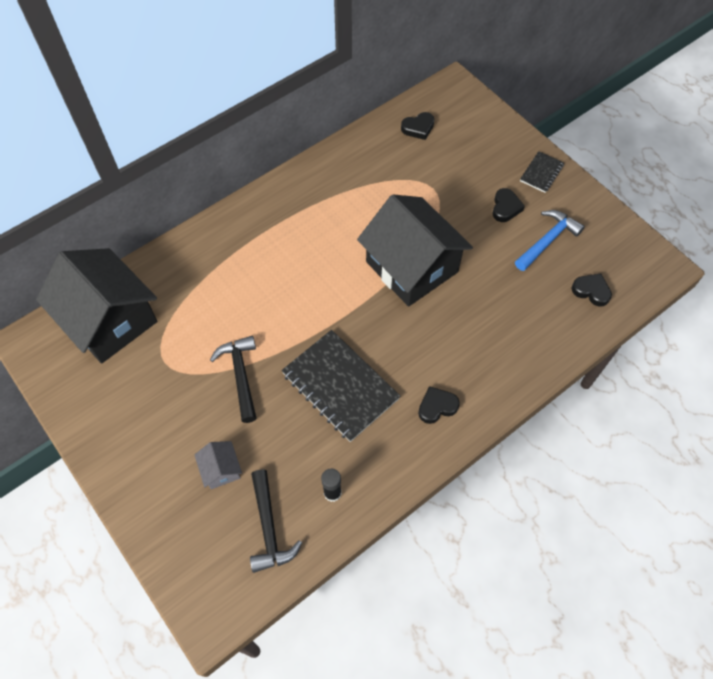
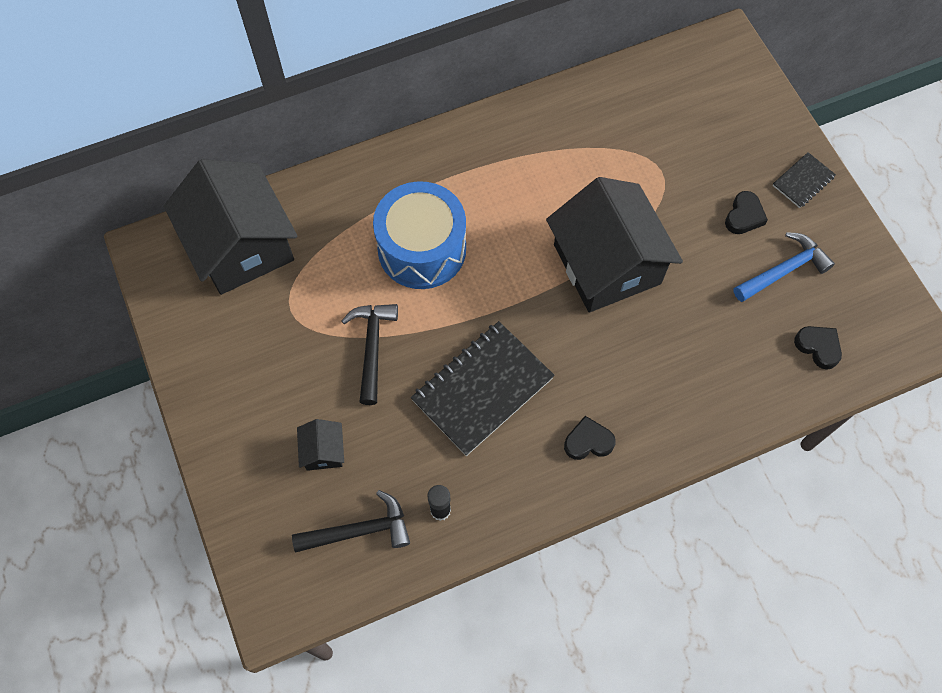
camera: 15 degrees right, 5 degrees up
(221, 469) = (323, 451): grey house -> black house
(261, 289) = (422, 249): none -> blue drum
(269, 528) = (359, 530): black hammer -> black hammer turned 105 degrees counterclockwise
(340, 386) = (482, 389): black notebook -> black notebook turned 75 degrees clockwise
(418, 128) = (665, 88): black heart -> none

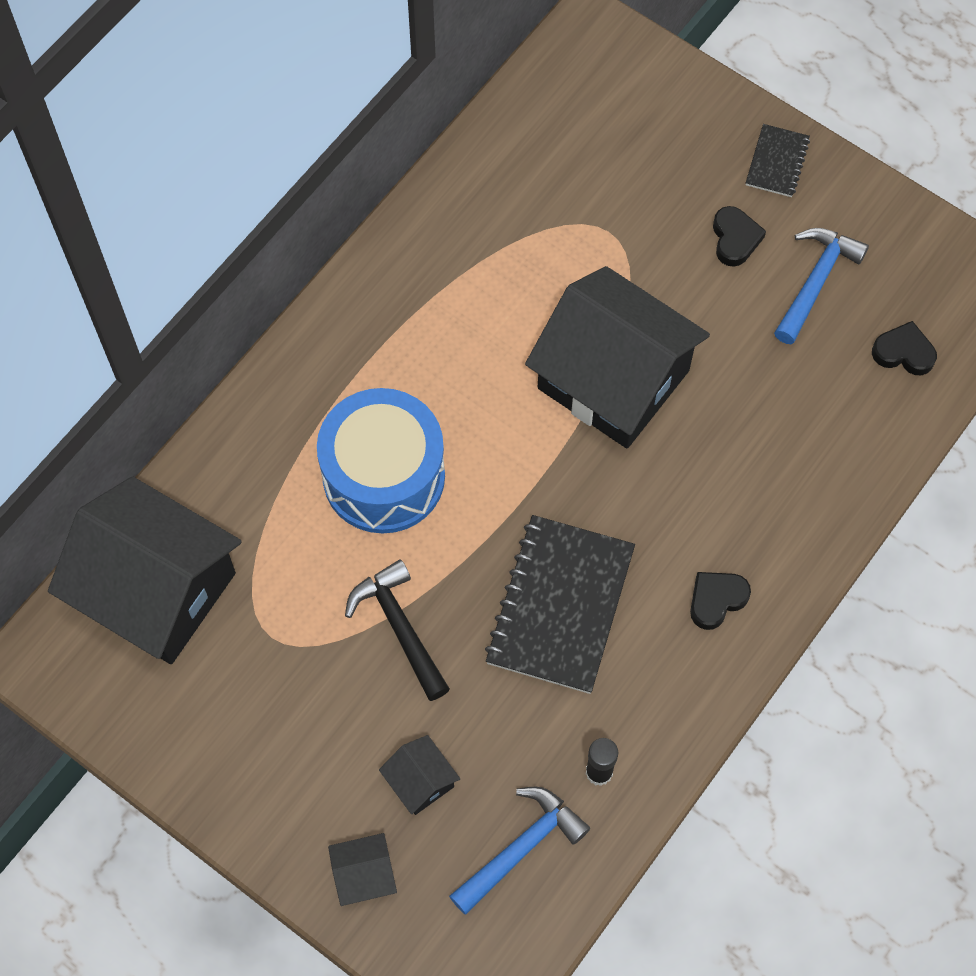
camera: 30 degrees left, 0 degrees up
(251, 490) = (364, 875): none -> black house
(359, 530) = (521, 848): black hammer -> blue hammer

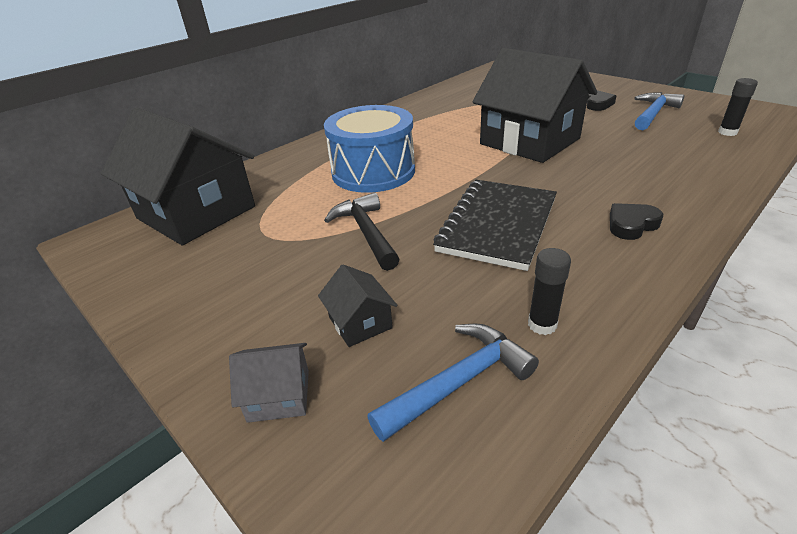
camera: 10 degrees right, 30 degrees down
(364, 875) = (279, 395): black house -> grey house
(777, 162) = (614, 87): black notebook -> none
(903, 352) = (727, 132): black heart -> black glue stick

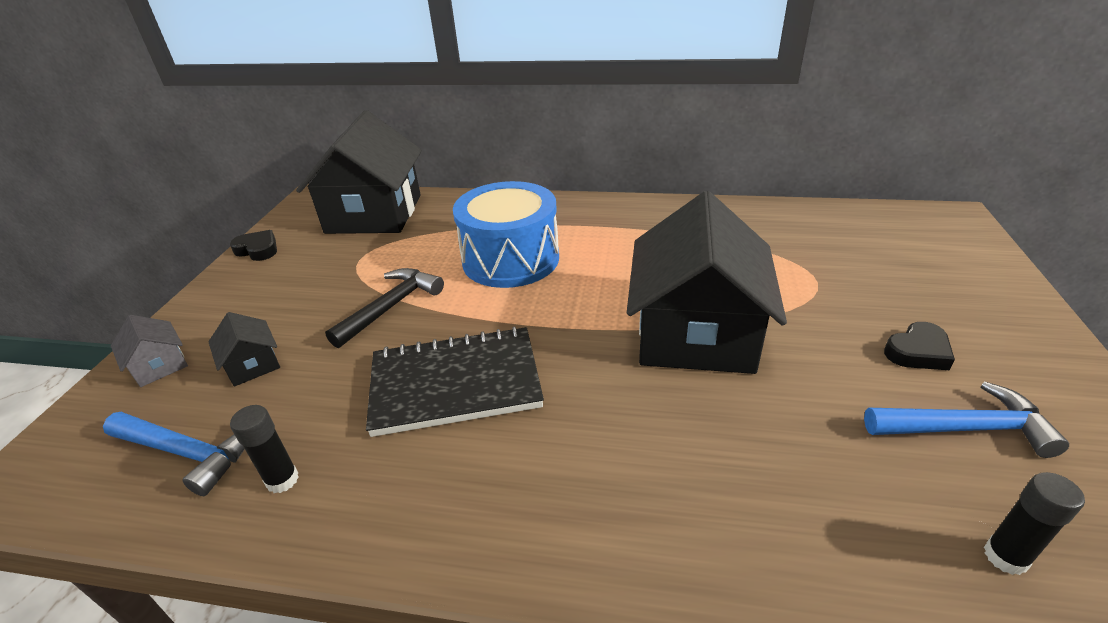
camera: 55 degrees right, 0 degrees up
(360, 322) = (252, 365): black house -> black house turned 60 degrees counterclockwise
(631, 225) = (528, 499): black heart -> black heart (258, 250)

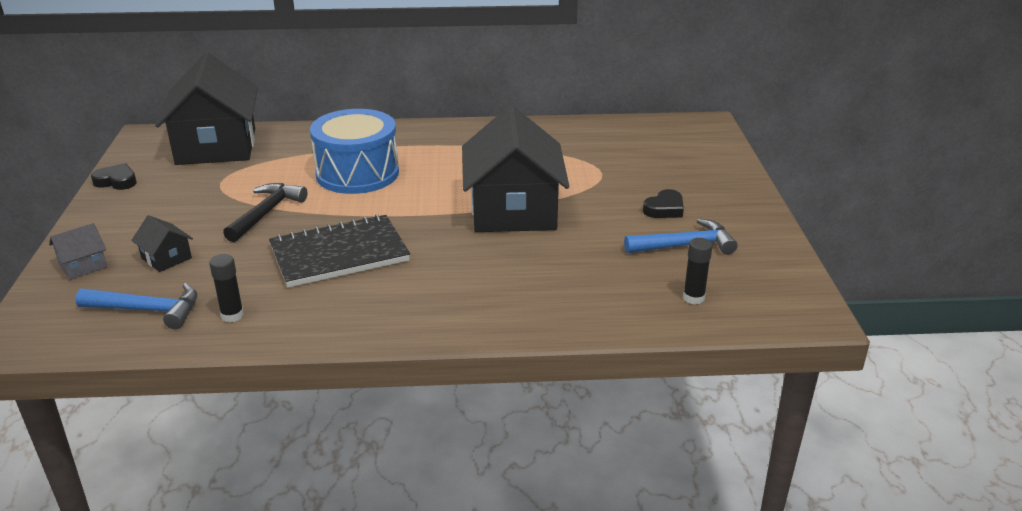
camera: 15 degrees left, 5 degrees down
(159, 365) = (83, 266): grey house -> grey house turned 75 degrees counterclockwise

